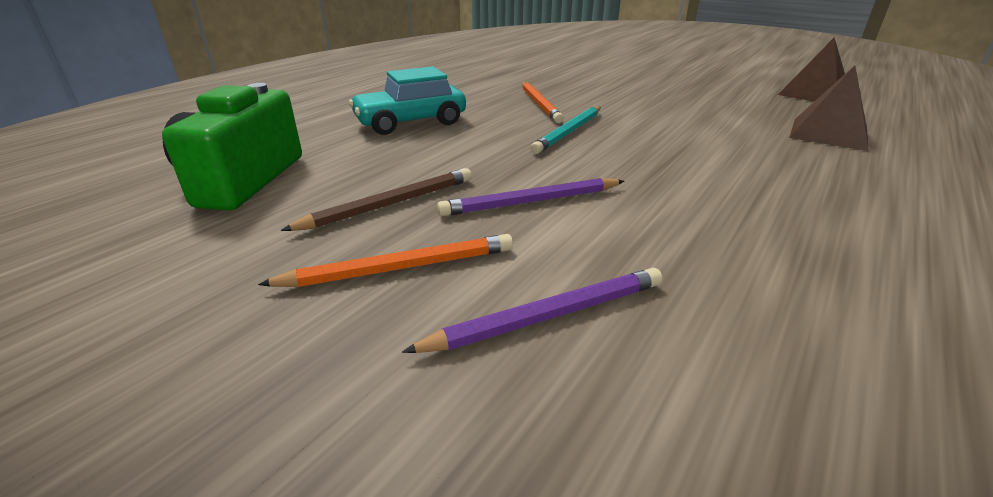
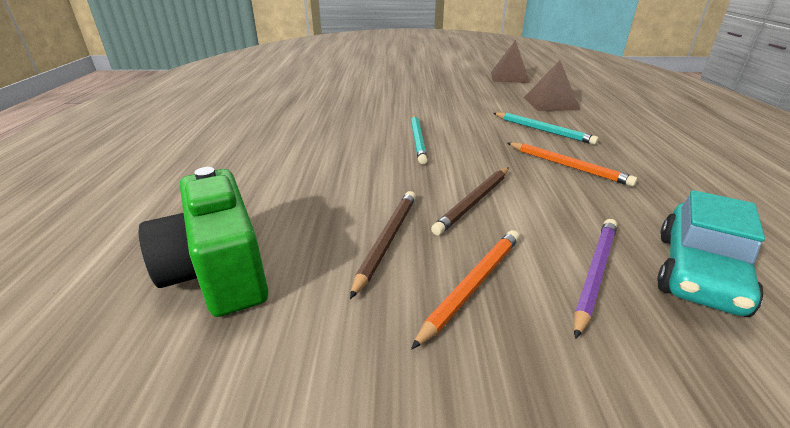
camera: 35 degrees left, 0 degrees up
(410, 122) = (288, 165): turquoise car -> turquoise car (698, 272)
(531, 202) = (474, 201): purple pencil -> brown pencil
(539, 104) = (364, 122): orange pencil -> orange pencil (567, 166)
(756, 159) = (543, 130): none -> turquoise pencil

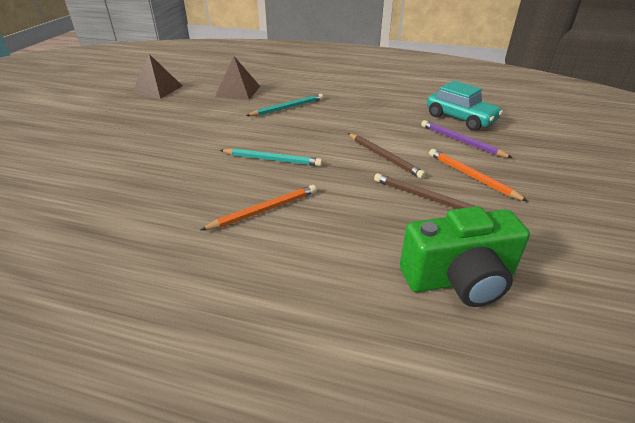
camera: 75 degrees left, 5 degrees up
(567, 166) = (347, 116): orange pencil -> orange pencil (264, 210)

